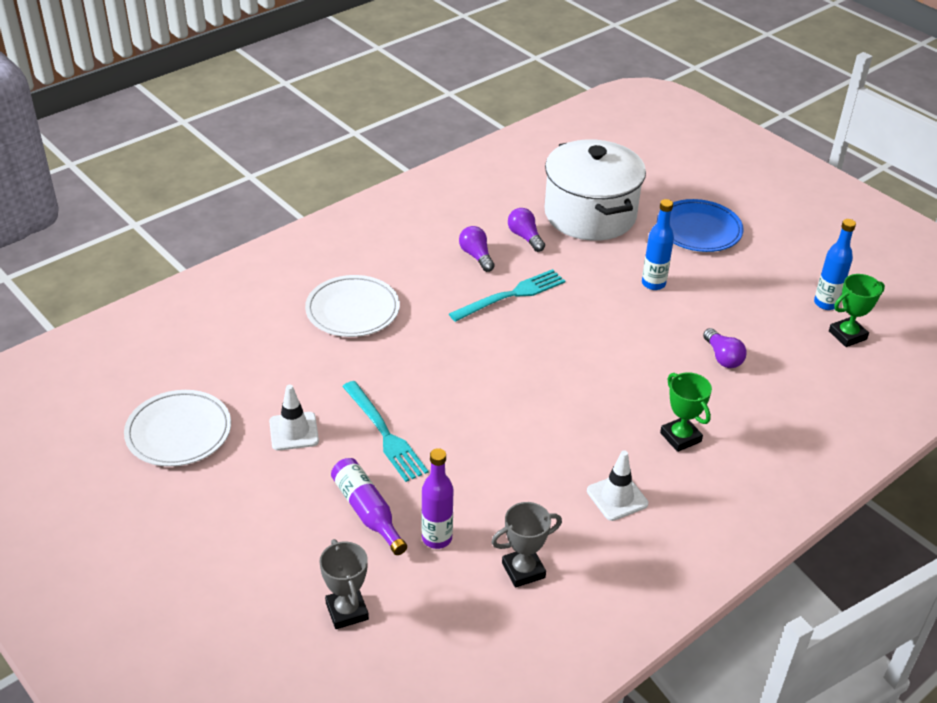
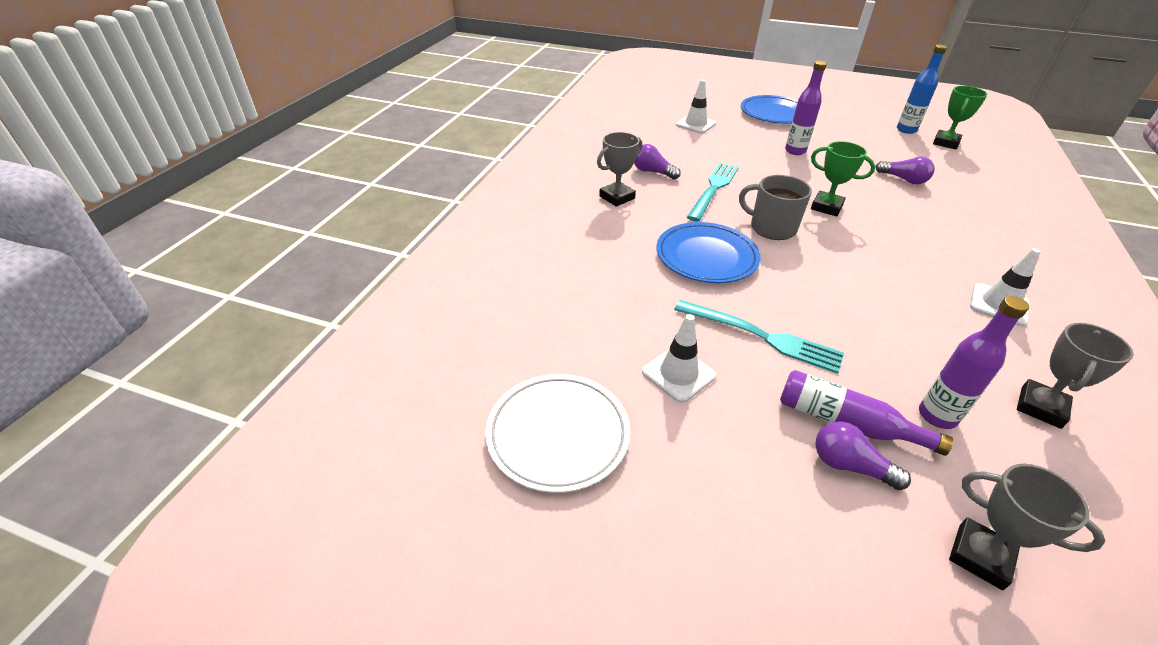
camera: 30 degrees left, 0 degrees up
(352, 310) = (603, 243): white plate -> none
(413, 271) = (617, 197): none -> grey trophy
(422, 356) = (706, 256): none -> blue plate
(514, 353) = (771, 228): none -> grey mug
(525, 237) = (671, 150): purple light bulb -> purple light bulb (849, 466)
(590, 214) = (695, 124): white pot -> white traffic cone
(653, 283) = (795, 151): blue bottle -> purple bottle
(680, 437) = (964, 241): green trophy -> green trophy (826, 207)

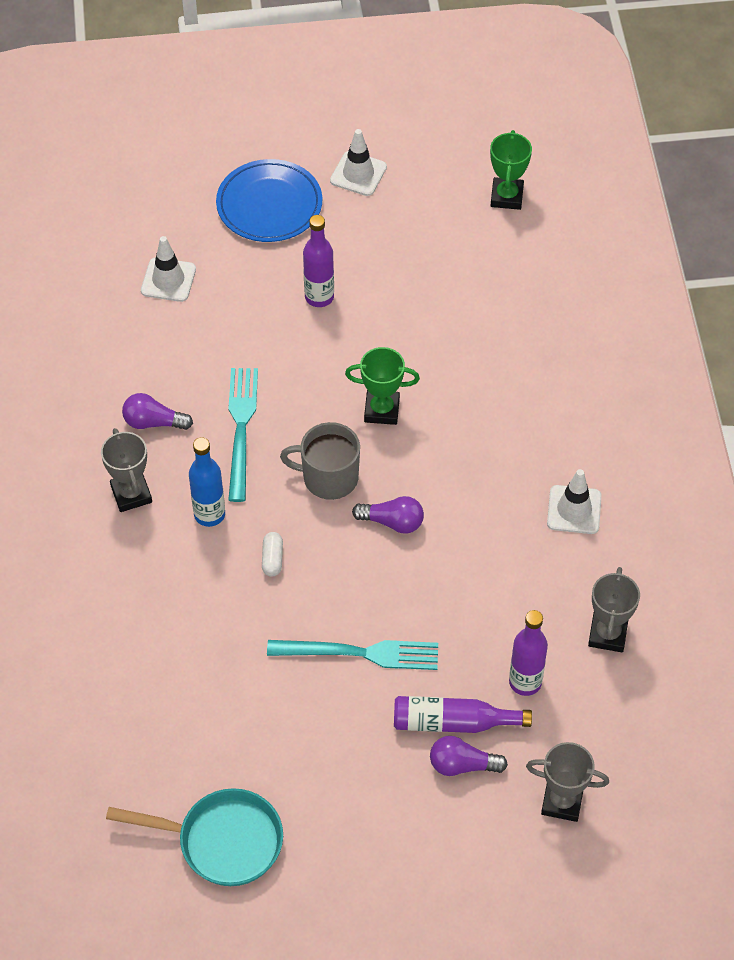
camera: 25 degrees left, 15 degrees up
(558, 434) = (222, 841): white plate -> turquoise pan
(617, 197) = (131, 494): grey trophy -> grey trophy turned 45 degrees counterclockwise
(678, 374) = (299, 733): white traffic cone -> white traffic cone (358, 174)
(706, 256) = (272, 559): blue plate -> white capsule
(903, 179) = (462, 312): purple light bulb -> purple light bulb (392, 522)
(906, 130) = (454, 181): blue bottle -> blue bottle (209, 514)

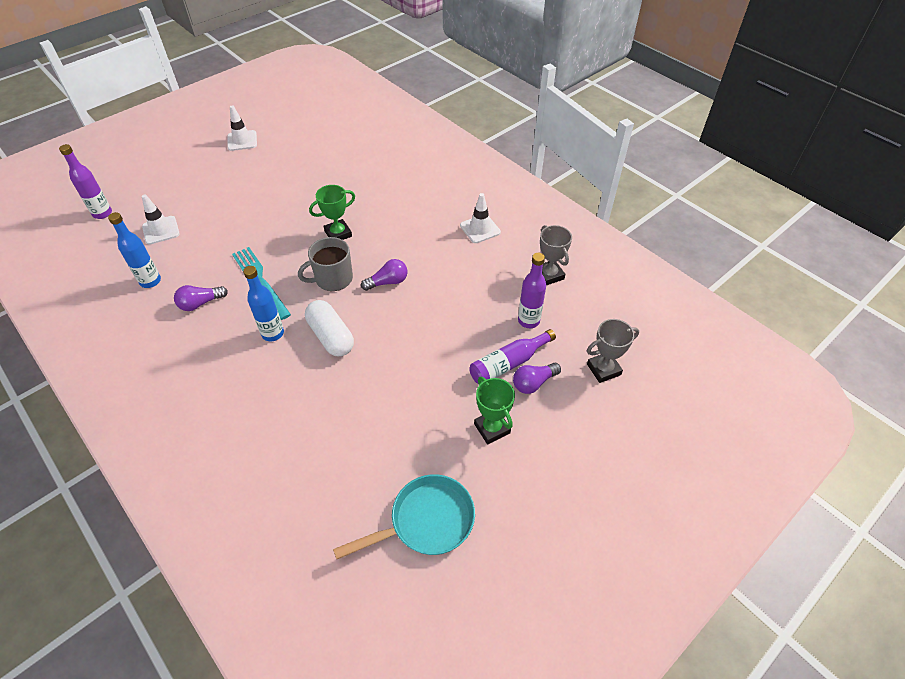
camera: 35 degrees left, 5 degrees down
(115, 355) = (150, 281): none -> blue bottle
(131, 494) = (212, 348): grey trophy -> none
(269, 205) = (200, 173): blue plate -> none
(272, 559) = (331, 336): white capsule -> white capsule, size x2.04
(319, 297) = (261, 200): purple bottle -> purple bottle (102, 213)
(360, 653) = (424, 357): turquoise fork -> none
(506, 197) = (330, 119): green trophy -> green trophy (492, 428)

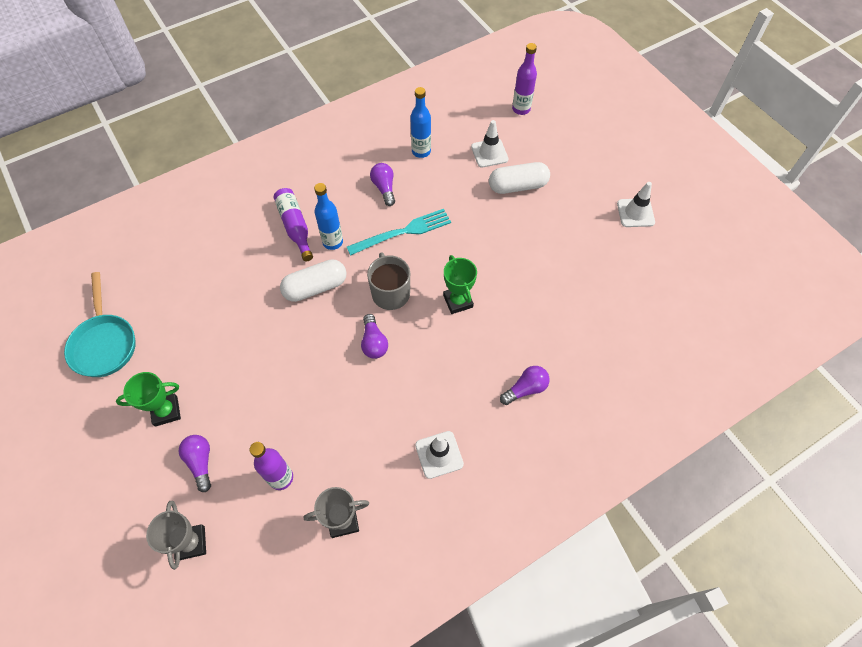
camera: 100 degrees right, 10 degrees up
(206, 208) = (517, 186): none -> white capsule
(414, 189) = (525, 389): none -> purple light bulb
(508, 363) = (232, 443): purple bottle -> purple bottle (295, 227)

